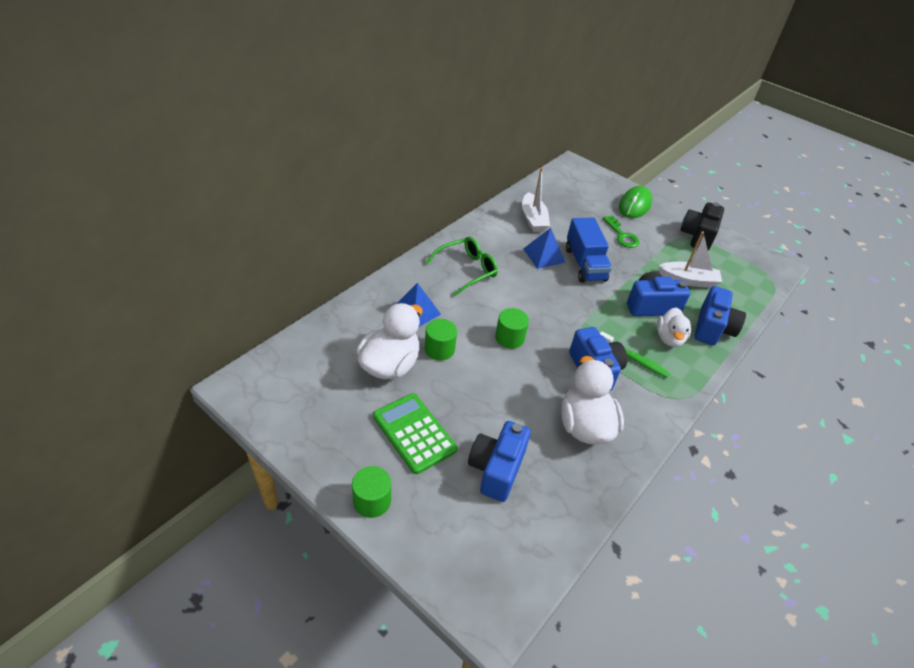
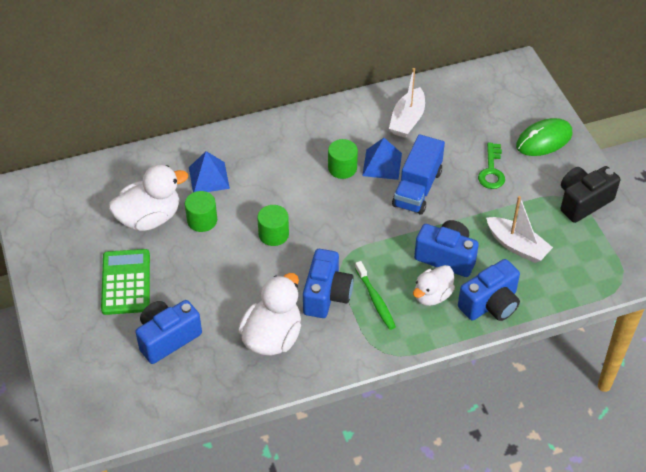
camera: 35 degrees right, 5 degrees up
(372, 501) = (57, 319): green cylinder -> green cylinder (342, 168)
(467, 270) = (290, 153): green glasses -> none

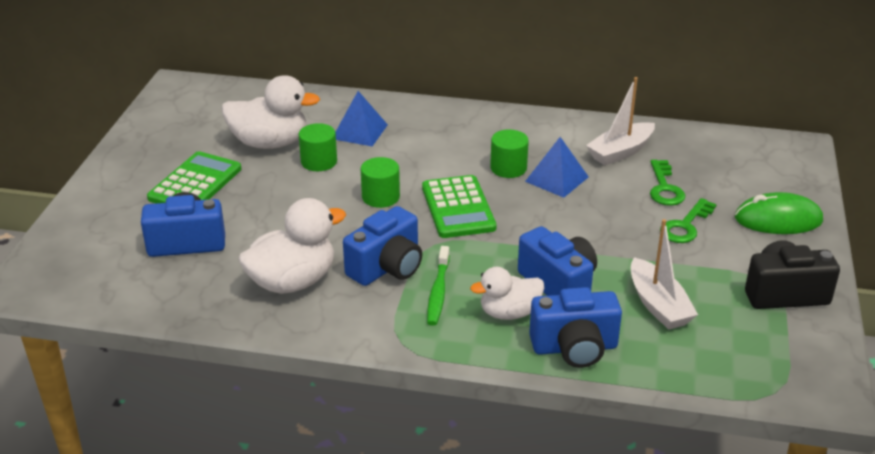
camera: 30 degrees right, 15 degrees down
(334, 220) = (458, 208): none -> green calculator
(417, 188) = (579, 212): blue truck -> none
(457, 142) = (665, 188): none -> green key

